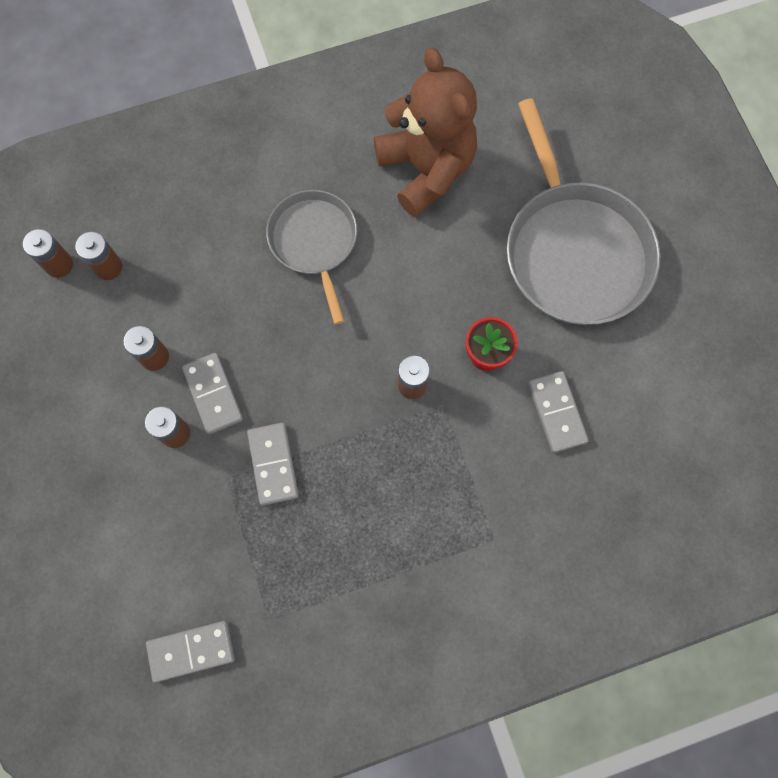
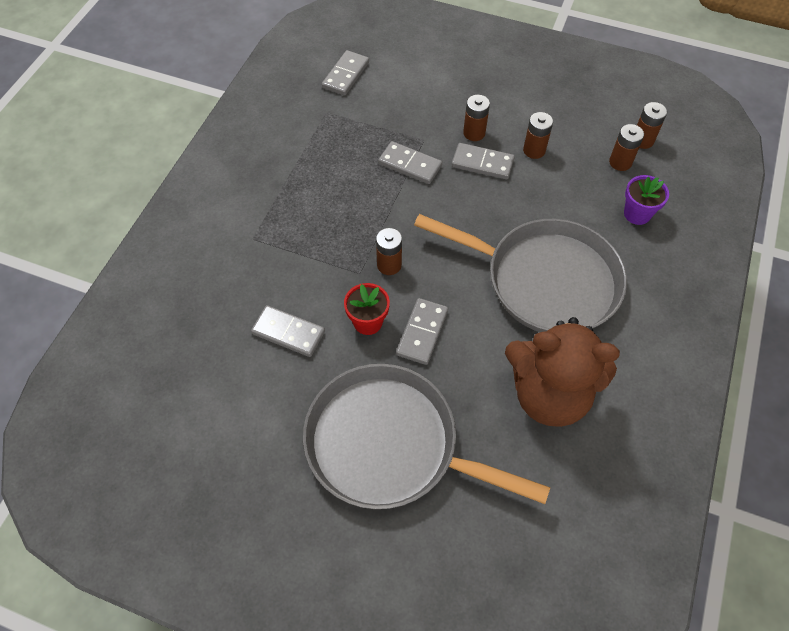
camera: 130 degrees right, 15 degrees down
(169, 214) = (637, 214): none -> purple flower pot
(314, 242) = (545, 280): grey pan -> grey pan, size x1.65
(456, 303) = (422, 332): none -> grey domino

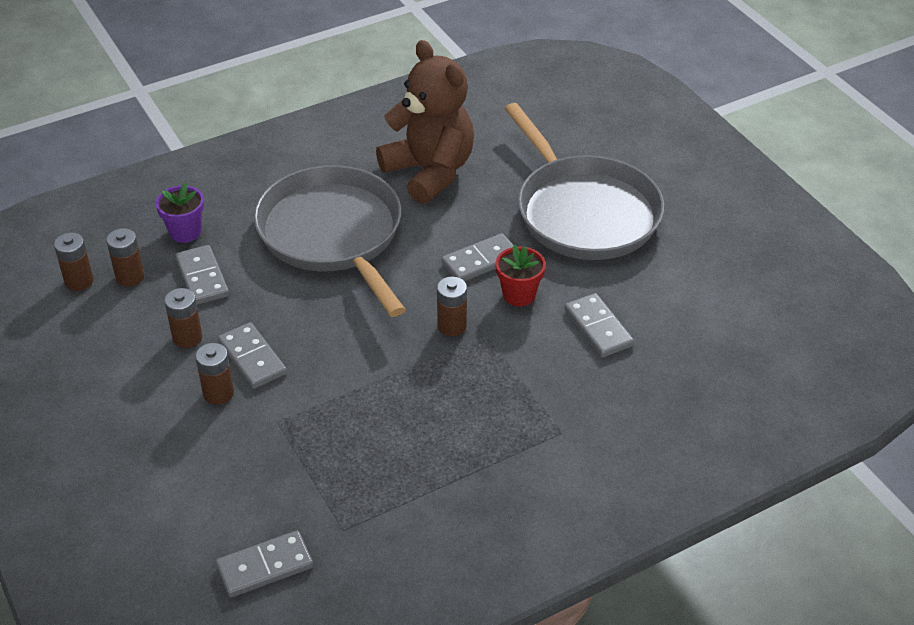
camera: 140 degrees left, 15 degrees down
(410, 165) = (324, 403): grey domino -> grey domino (202, 277)

